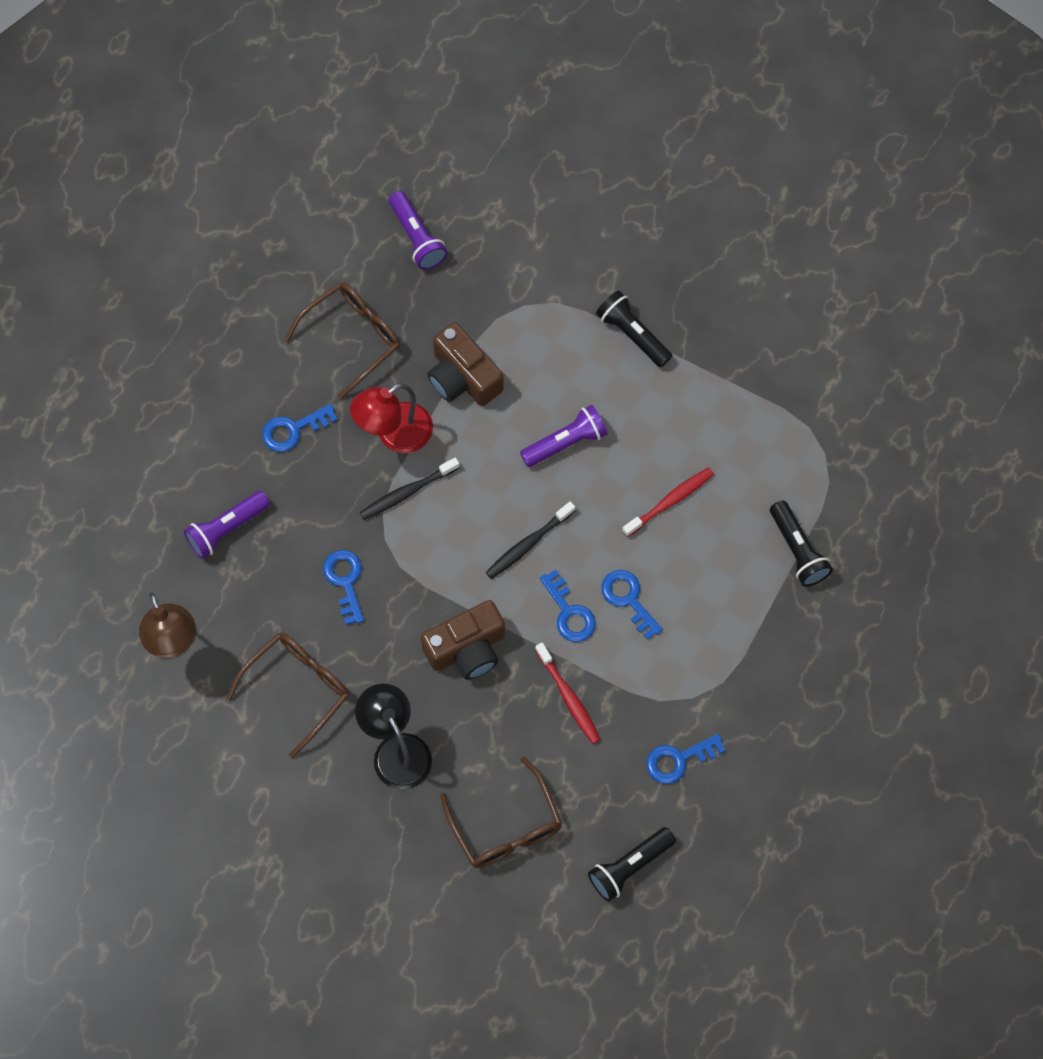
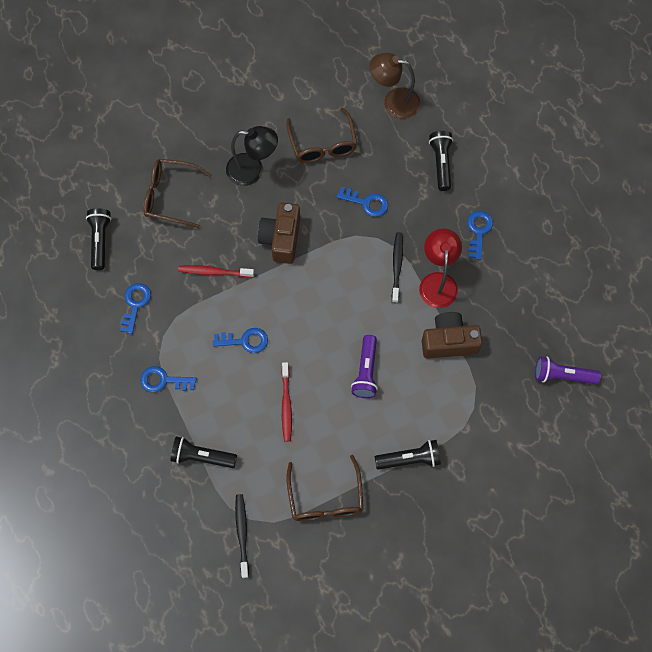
camera: 125 degrees right, 0 degrees up
(226, 529) = (441, 163): purple flashlight -> black flashlight
(351, 339) = (517, 296): brown glasses -> brown glasses (325, 497)
(528, 544) = (318, 309): black toothbrush -> black toothbrush (242, 533)
(569, 612) = (261, 304): blue key -> blue key (163, 380)

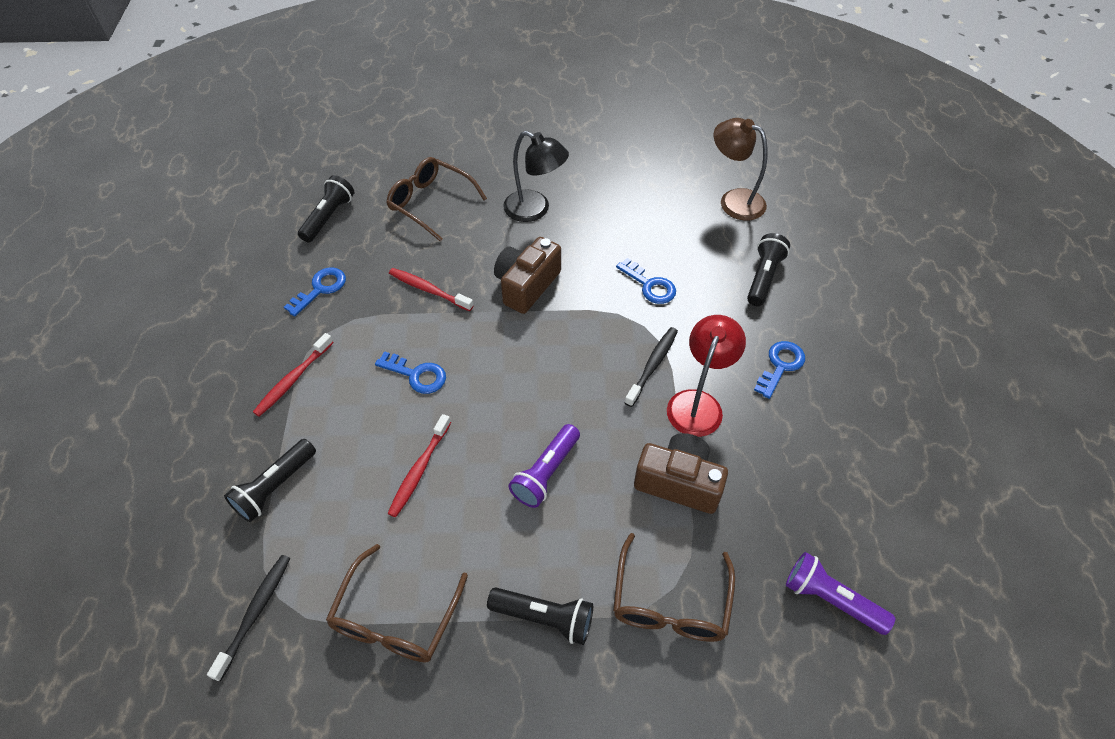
camera: 25 degrees right, 15 degrees down
(163, 380) = (293, 379): blue key -> red toothbrush
(202, 456) = (275, 487): black flashlight -> black flashlight turned 90 degrees counterclockwise
(322, 143) = (629, 212): brown glasses -> brown glasses (670, 601)

